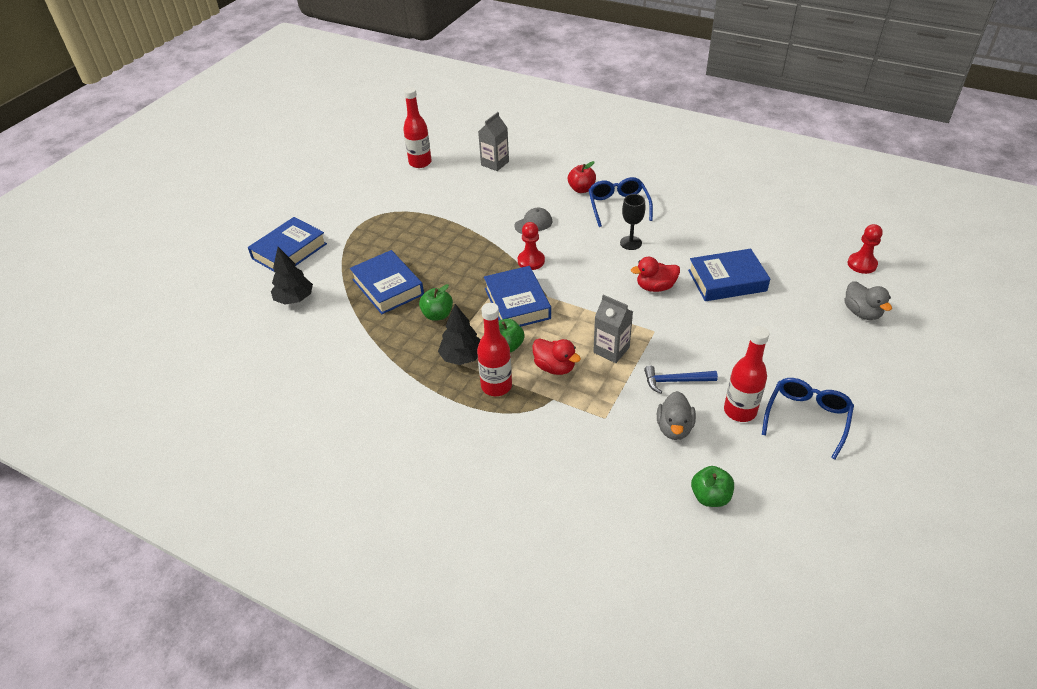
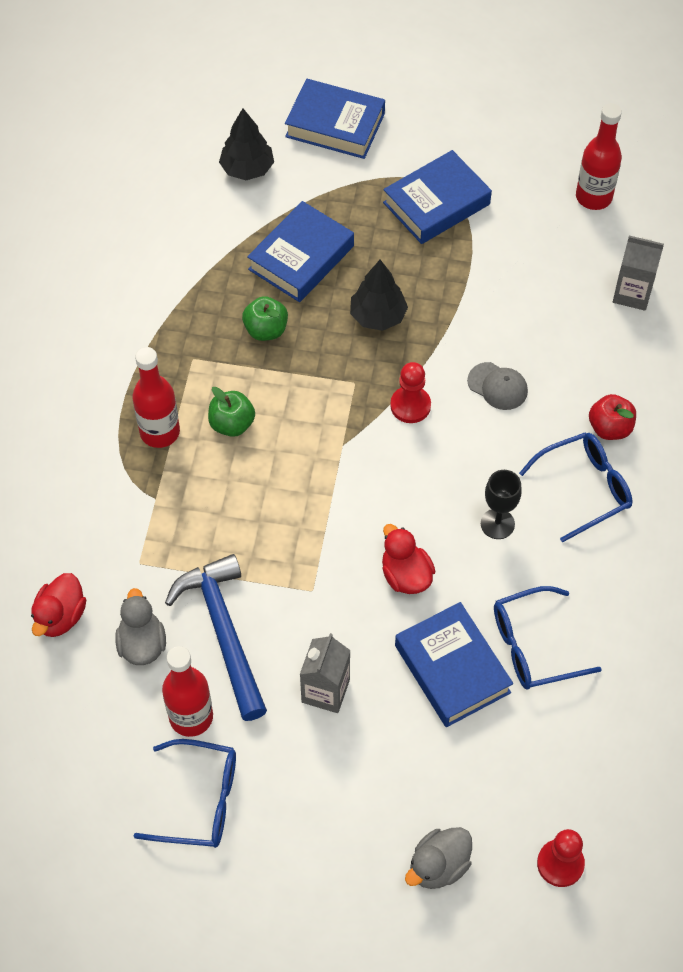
camera: 70 degrees right, 15 degrees up
(462, 357) = (198, 380): black tree -> black tree (378, 316)
(517, 303) = (317, 413): blue book -> blue book (436, 203)
(554, 367) = (210, 487): red duck -> red duck (60, 616)
(611, 350) = (260, 545): grey carton -> grey carton (325, 691)
(674, 428) = (142, 644): grey duck -> grey duck turned 90 degrees clockwise
(675, 381) = (224, 632): blue hammer -> blue hammer, size x1.79
(710, 497) = (44, 700): green apple -> none
(718, 245) = (534, 646): none -> blue glasses

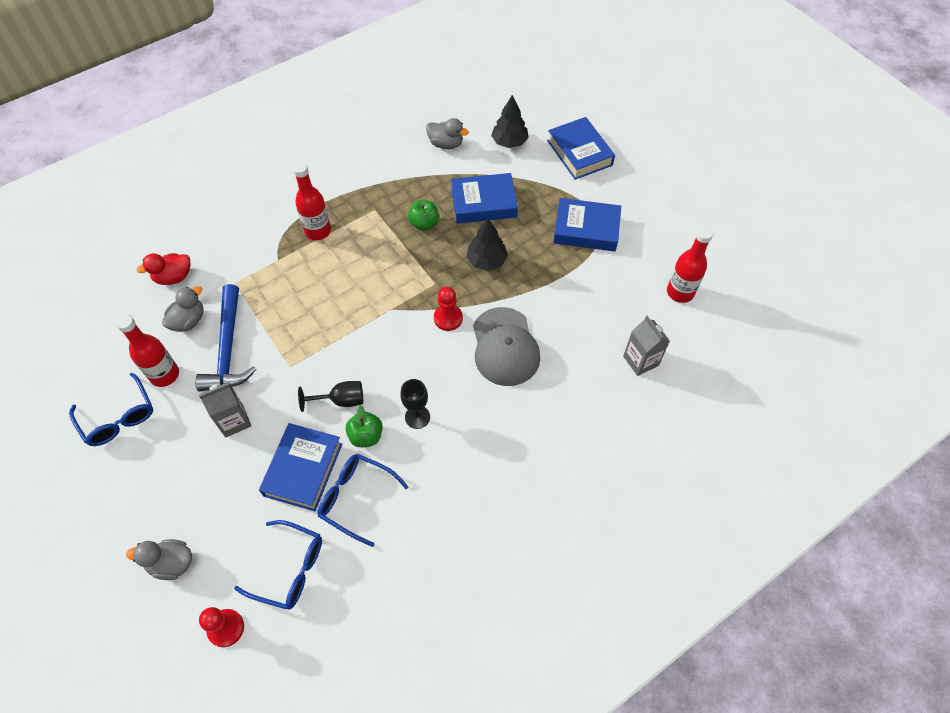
camera: 45 degrees right, 0 degrees up
(180, 224) = (446, 144): none -> grey duck
(224, 632) = (228, 348): blue hammer -> blue hammer turned 150 degrees clockwise
(232, 424) = (353, 254): green apple -> green apple (366, 436)
(406, 575) = (340, 400): red duck -> black goblet
(497, 386) = (505, 347): grey cap -> grey cap, size x1.93
(584, 488) = (485, 441): blue glasses -> blue glasses (289, 569)
(610, 428) = (539, 421): red apple -> none

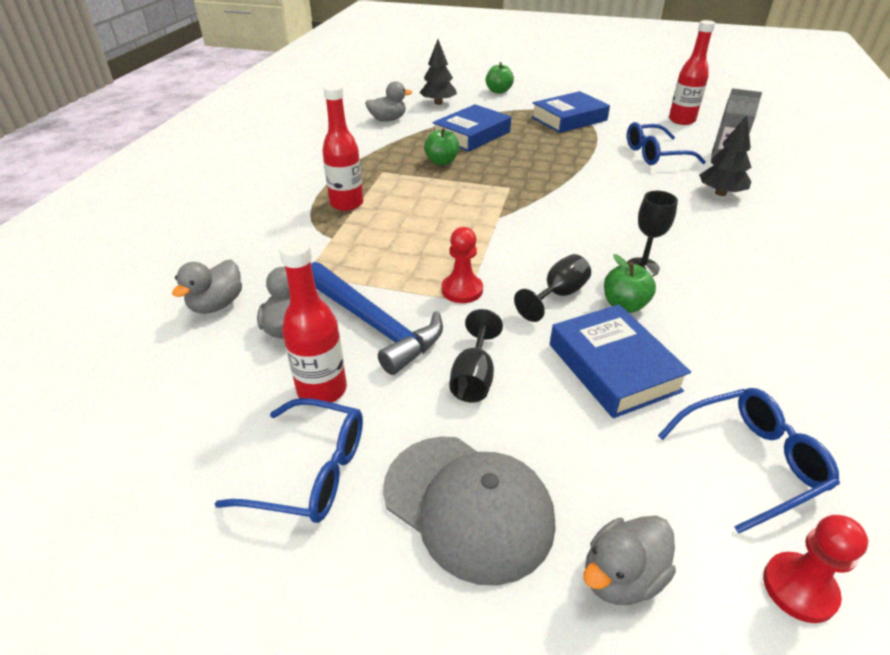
camera: 40 degrees left, 20 degrees down
(174, 277) = (217, 305): red duck -> grey duck
(234, 421) = (474, 377): grey carton -> black goblet
(357, 498) = (700, 354): blue glasses -> blue glasses (655, 154)
(448, 318) = (556, 200): red pawn -> red pawn (462, 290)
(486, 261) = (528, 159): black tree -> black tree (720, 193)
(505, 347) = (628, 194): grey cap -> grey cap (468, 506)
(579, 153) = (498, 91): blue book -> green apple

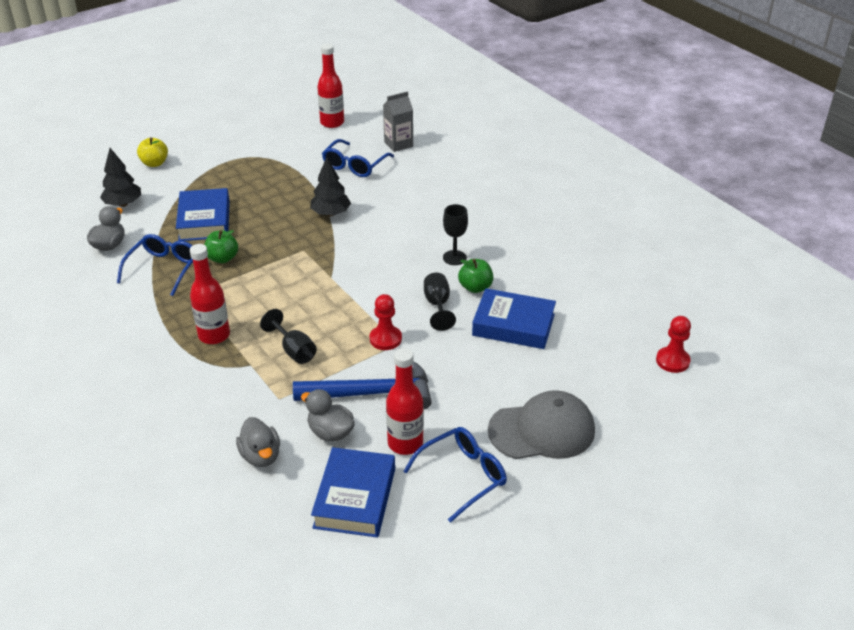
camera: 50 degrees left, 0 degrees up
(474, 377) = (463, 378): black goblet -> black goblet (293, 350)
(498, 91) = (154, 163): green apple -> yellow apple
(569, 119) = (254, 163): blue book -> blue book (355, 498)
(621, 576) = (622, 405): grey duck -> none
(720, 193) = (430, 176): black tree -> black tree (331, 213)
(749, 462) = (611, 326): blue glasses -> blue glasses (163, 269)

